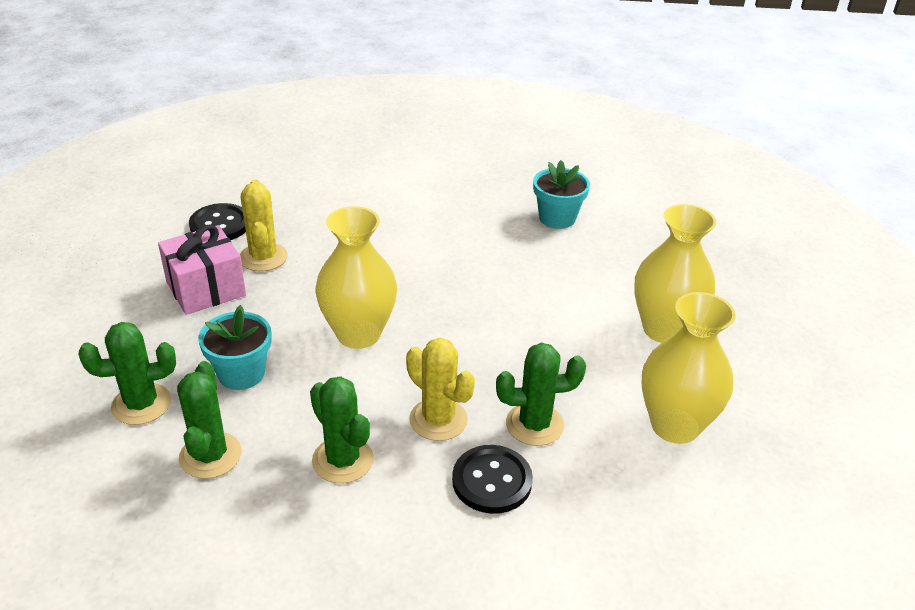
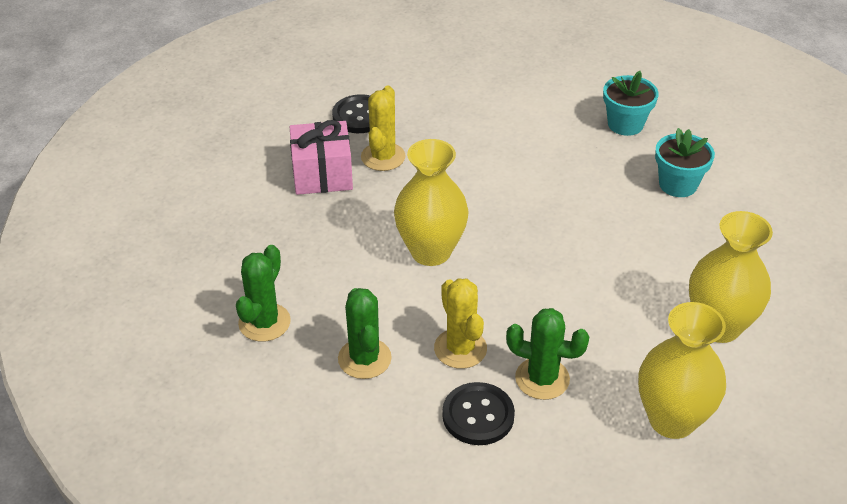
camera: 25 degrees right, 5 degrees up
(141, 404) = (230, 264): green cactus -> none
(241, 373) = (318, 260): turquoise flower pot -> turquoise flower pot (625, 124)

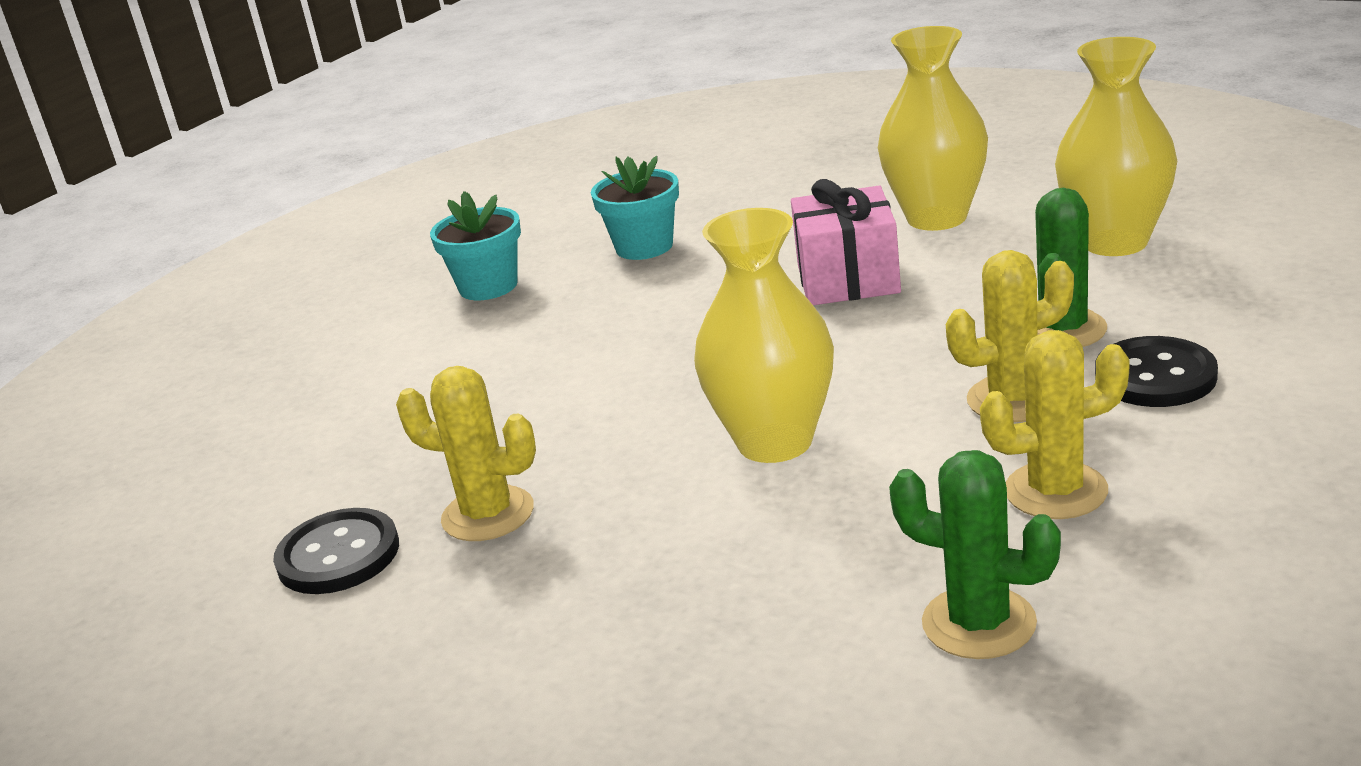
camera: 80 degrees left, 15 degrees down
(322, 174) = (519, 589): pink gift -> pink gift (848, 279)
(364, 358) = (1056, 491): green cactus -> yellow cactus

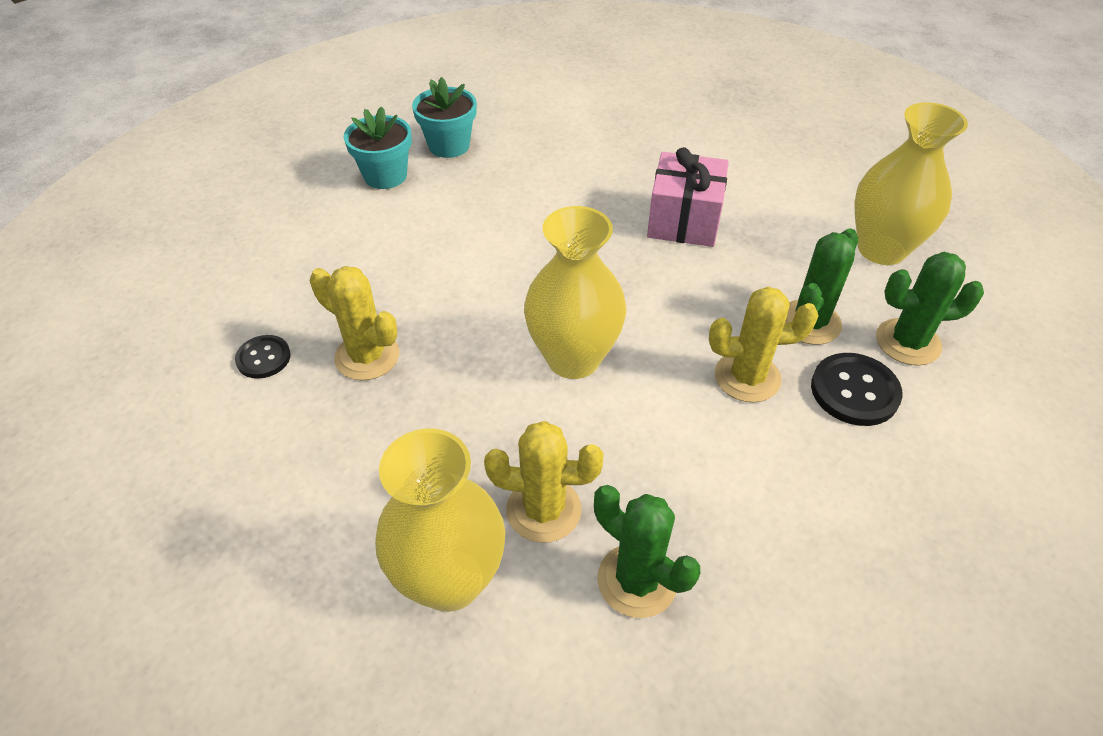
camera: 10 degrees right, 20 degrees up
(338, 555) = (263, 358): black button -> black button, size x0.64
(644, 247) = (562, 143): turquoise flower pot -> turquoise flower pot (385, 176)
(936, 218) = (768, 182): yellow vase -> yellow vase (450, 580)
(1056, 491) = (740, 476): yellow cactus -> yellow cactus (543, 510)
(1195, 316) = (908, 342): none -> green cactus

